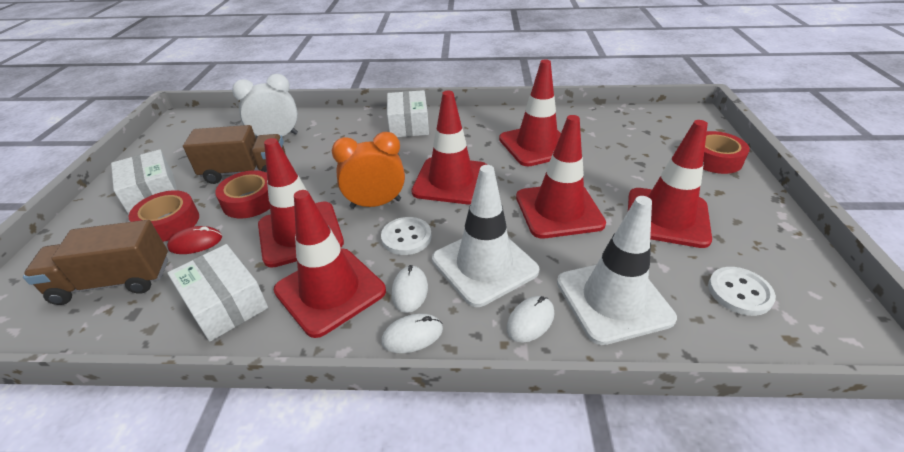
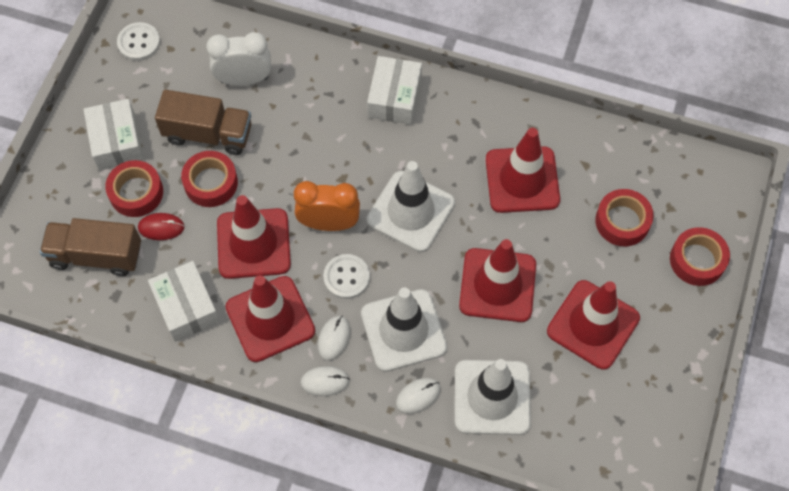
camera: 15 degrees right, 25 degrees up
(451, 181) = (411, 211): red traffic cone -> white traffic cone
(635, 151) = (622, 221): none -> red tape
(739, 292) = (597, 421): white button -> white button (139, 42)

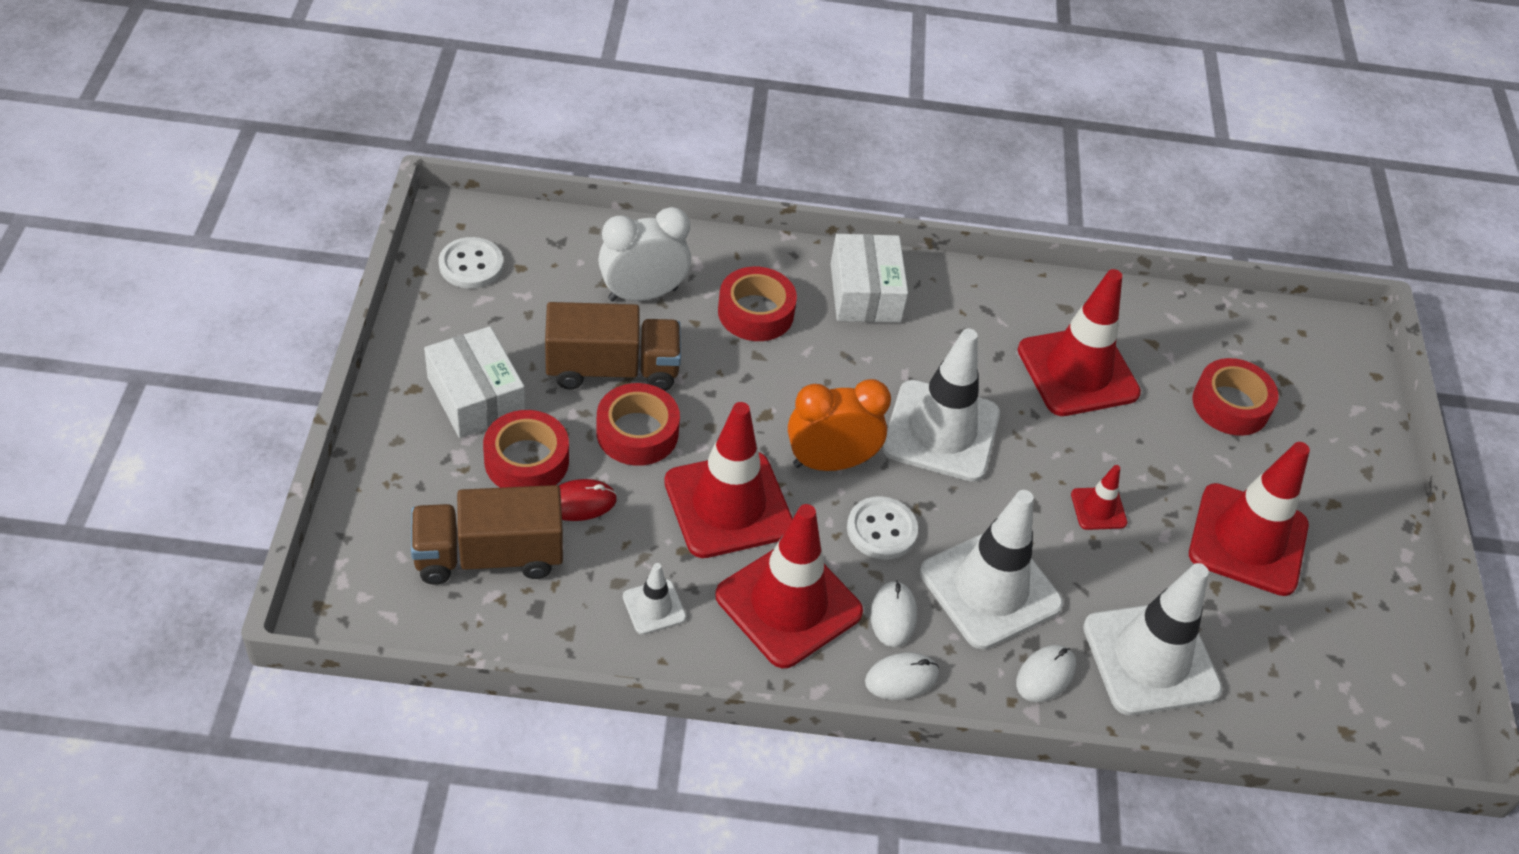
camera: 20 degrees left, 15 degrees down
(186, 307) = (654, 607): white box -> white traffic cone
(497, 285) = (1098, 509): red traffic cone -> red traffic cone, size x0.46
(697, 260) = (1347, 439): red tape -> red tape (755, 312)

